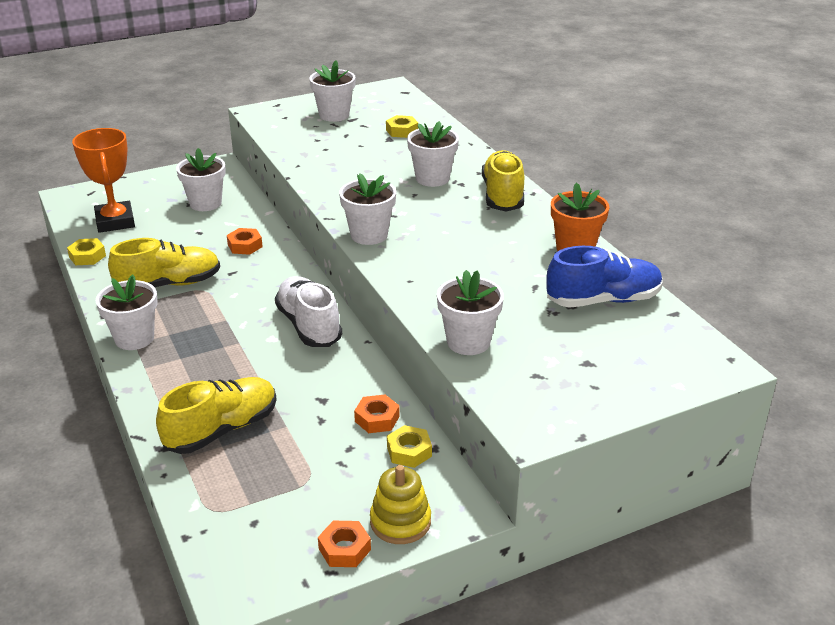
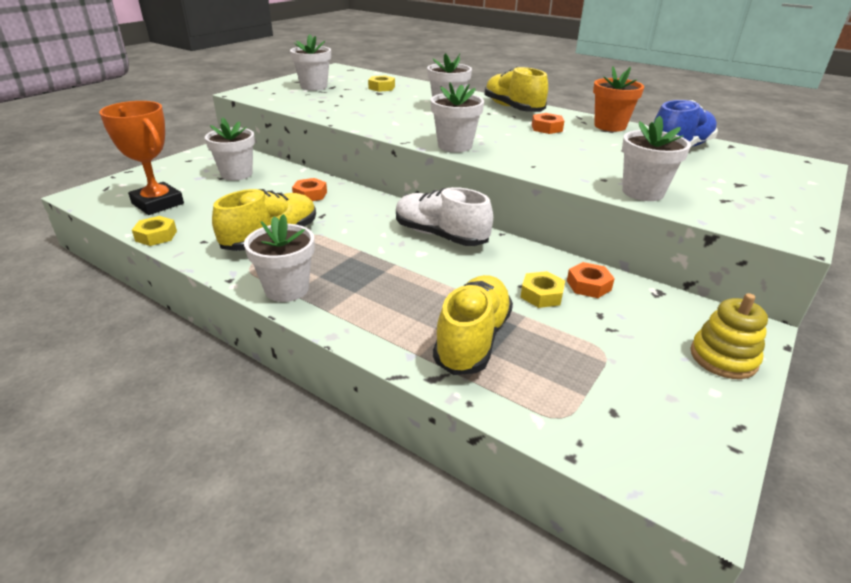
camera: 30 degrees left, 0 degrees up
(344, 549) = (719, 401): orange nut -> orange nut (546, 128)
(409, 451) = (647, 301): yellow nut -> yellow nut (541, 295)

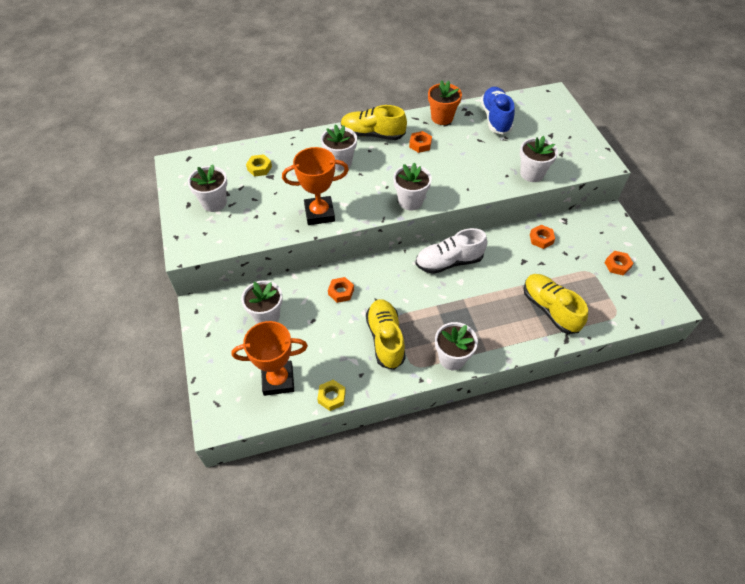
camera: 50 degrees left, 20 degrees up
(364, 118) = (319, 213): none -> orange trophy
(541, 295) = (535, 261): yellow nut -> none
(667, 377) = (617, 265): none -> orange nut
(723, 358) = (618, 239): yellow stacking toy -> none

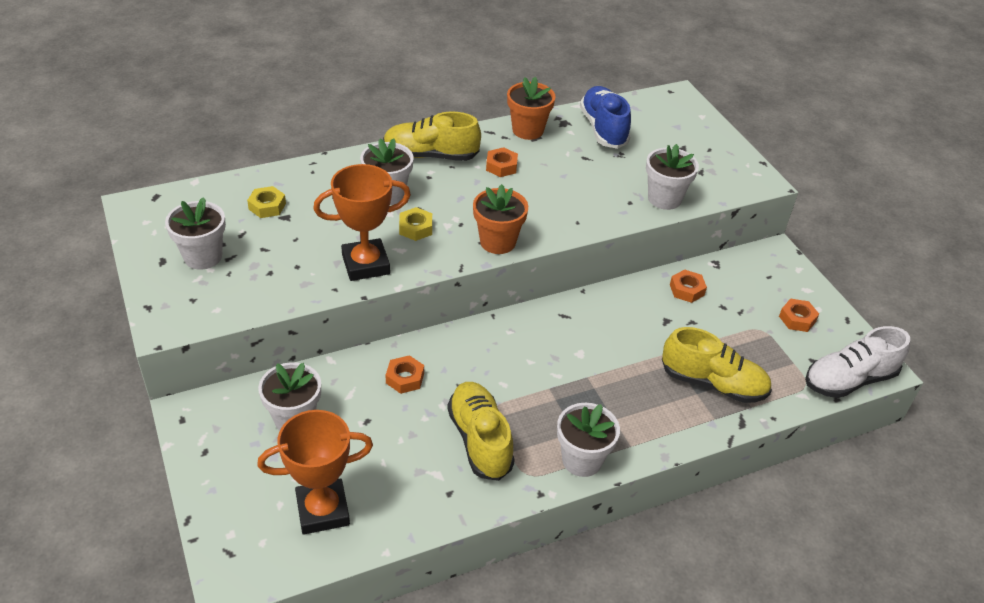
camera: 10 degrees left, 10 degrees down
(331, 397) = (408, 528): yellow nut -> yellow nut (415, 228)
(410, 201) = (497, 242): white flower pot -> orange flower pot
(449, 262) = (559, 328): white shoe -> white shoe (849, 380)
(550, 309) = (713, 383): yellow shoe -> yellow shoe turned 150 degrees clockwise

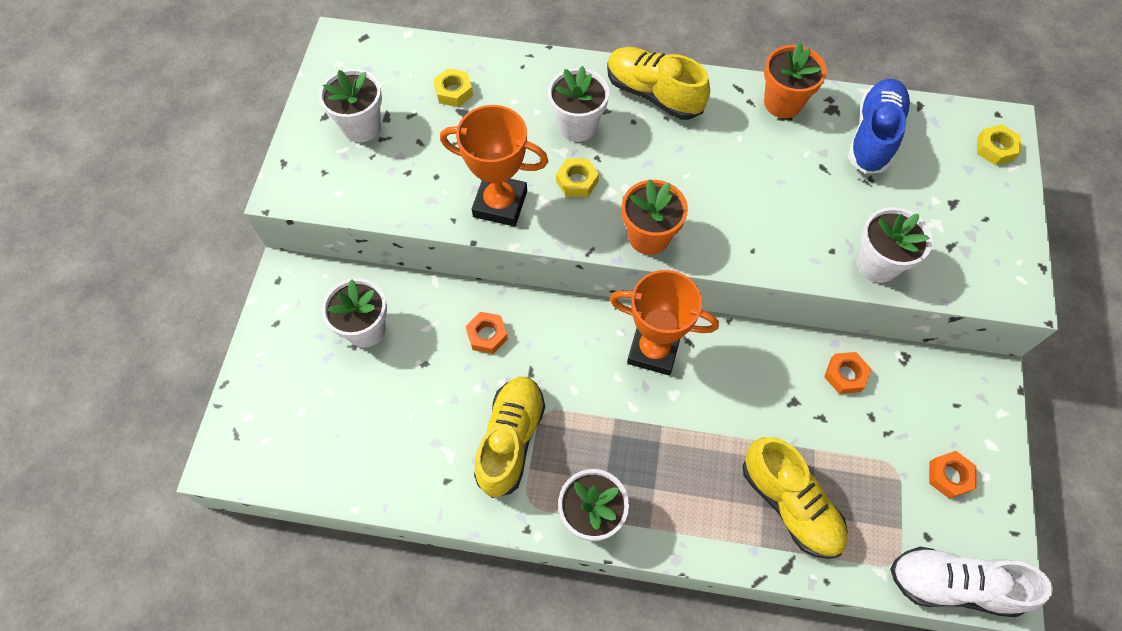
camera: 35 degrees right, 20 degrees up
(322, 510) = (331, 436): orange trophy -> orange trophy (653, 350)
(501, 166) = (719, 140): orange nut -> none
(684, 110) = (995, 148): none -> yellow nut

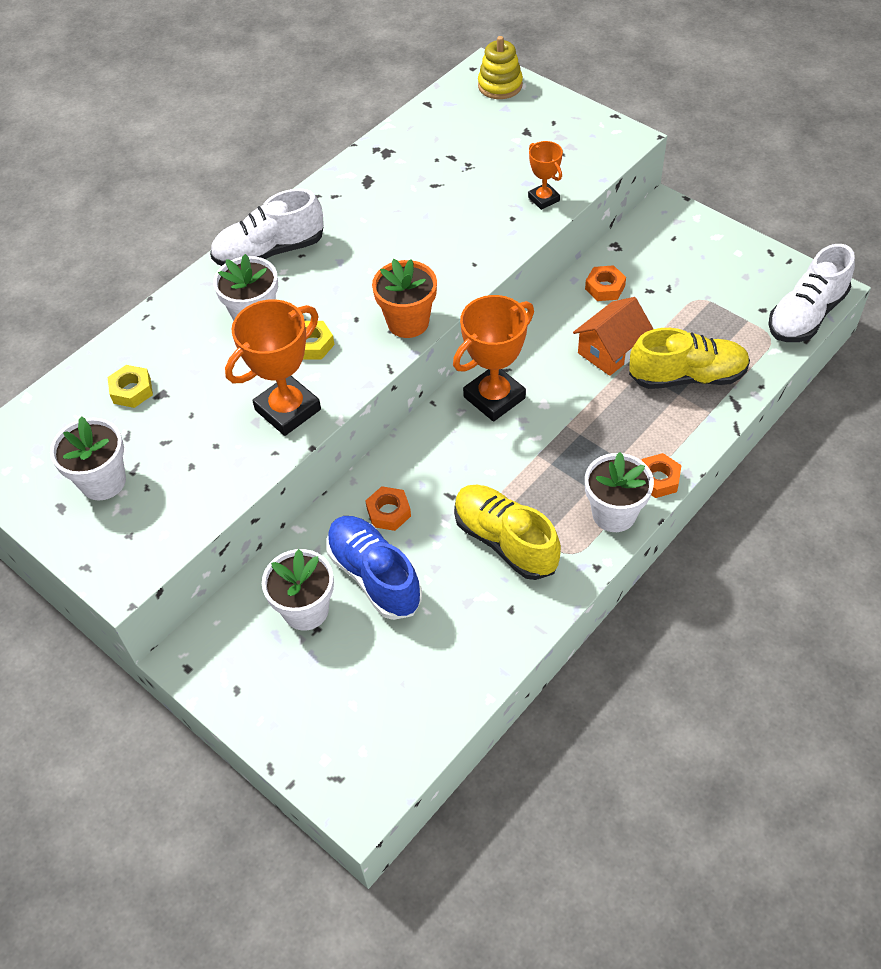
camera: 55 degrees left, 10 degrees down
(653, 94) = (270, 252): yellow shoe -> white shoe
(773, 419) = (611, 350): none -> orange house
(783, 103) = (354, 177): orange flower pot -> none
(873, 136) = (432, 143): blue shoe -> blue shoe (374, 576)
(877, 264) = (543, 199): white flower pot -> orange trophy
(949, 476) = (725, 272): orange nut -> orange nut (658, 479)
(995, 148) = (500, 85): yellow nut -> yellow stacking toy

